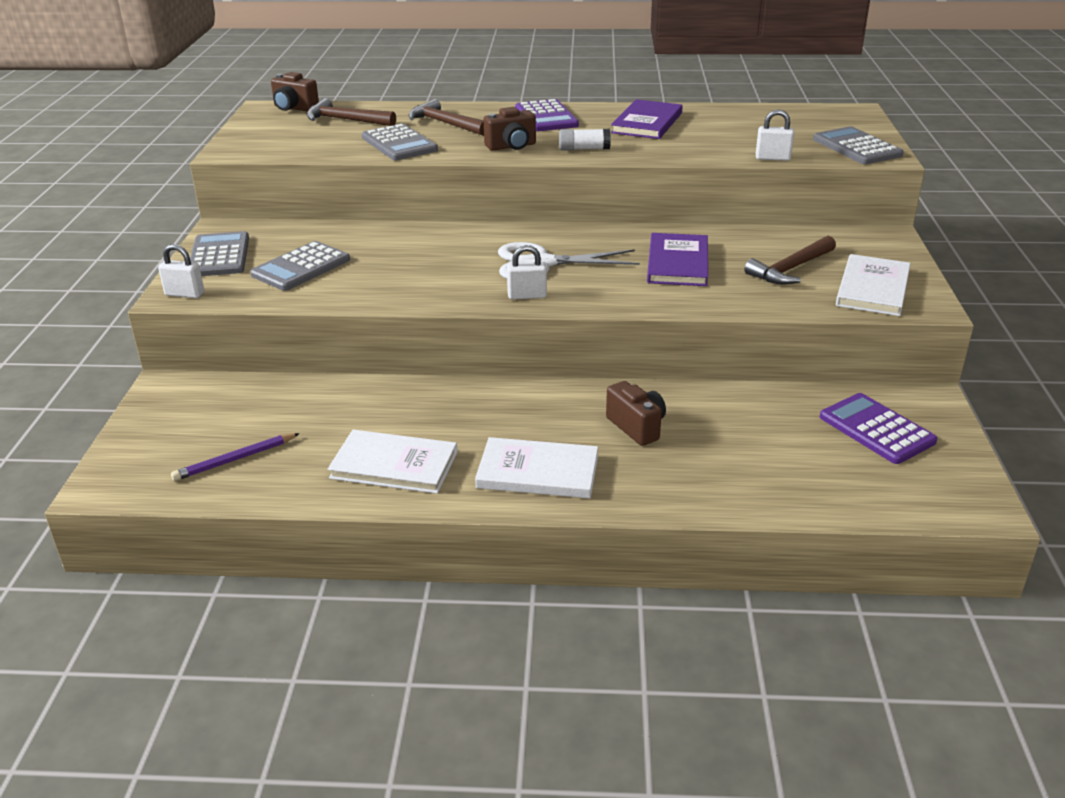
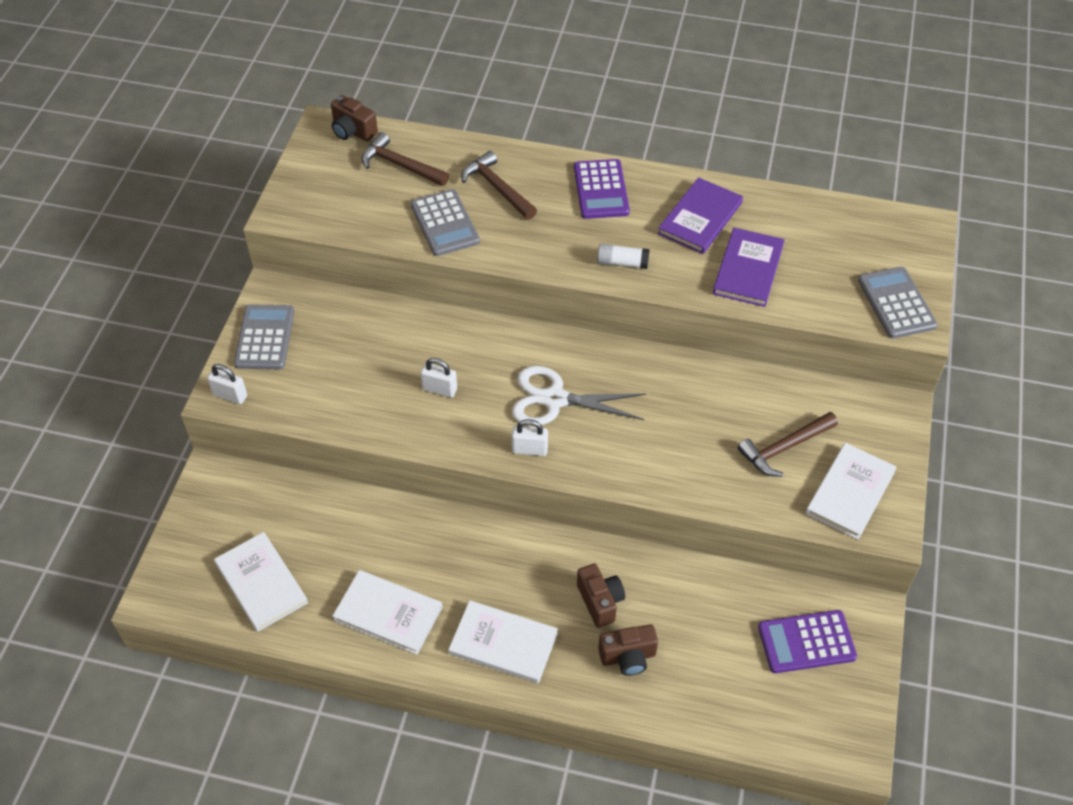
camera: 10 degrees right, 20 degrees up
(235, 459) = (261, 583): purple pencil -> white book
(301, 267) = (336, 369): grey calculator -> none
(511, 146) = (553, 246): brown camera -> brown camera (628, 657)
(677, 263) = (681, 420): purple book -> purple book (748, 269)
(772, 158) = (803, 311): white padlock -> white padlock (439, 389)
(876, 429) = (806, 642): purple calculator -> purple calculator turned 75 degrees counterclockwise

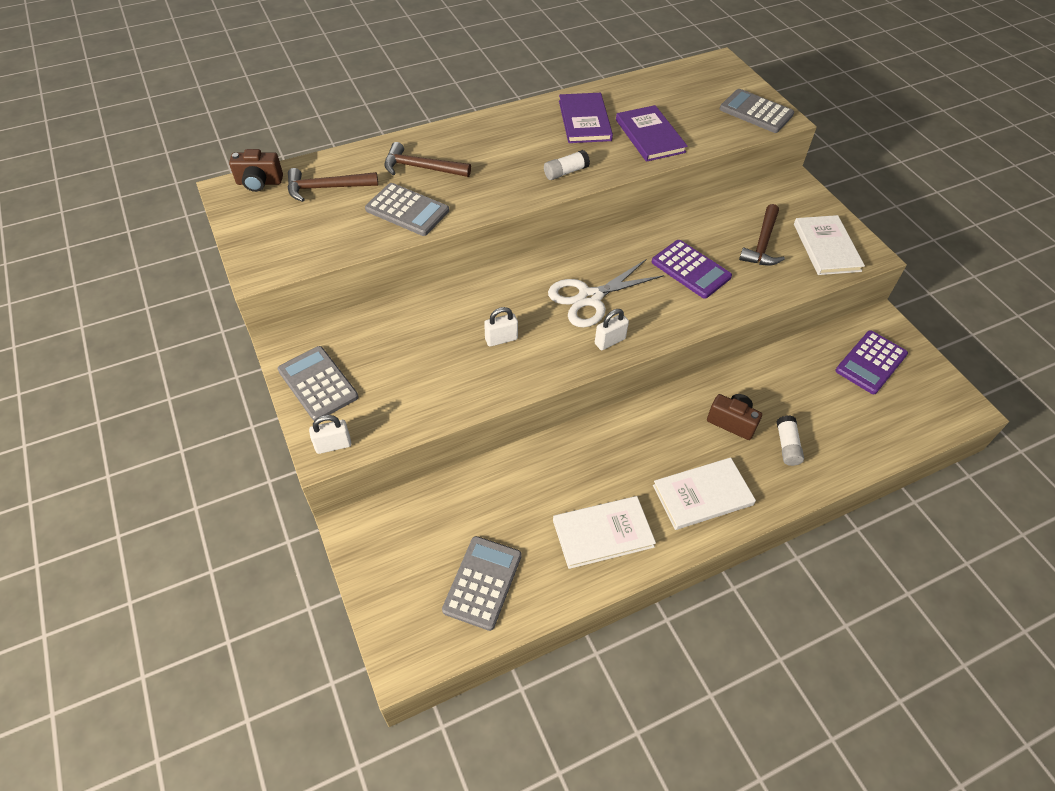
camera: 40 degrees left, 0 degrees up
(261, 583) = (482, 582): white book -> grey calculator
(601, 190) = (498, 134): purple calculator -> purple calculator (691, 269)
(628, 657) = (787, 446): brown camera -> white glue stick

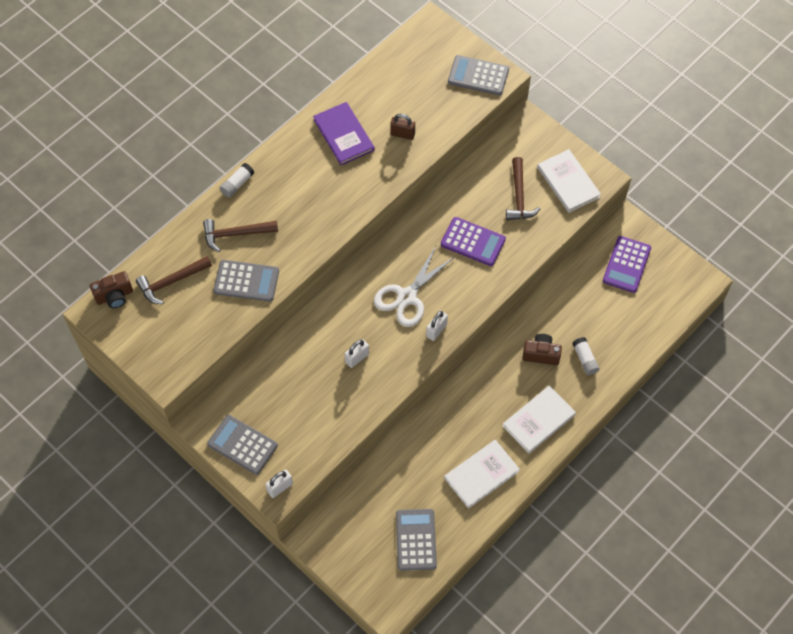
camera: 20 degrees left, 10 degrees up
(565, 172) = (351, 198): white glue stick -> white glue stick (237, 184)
(649, 136) = (402, 134): purple book -> brown padlock

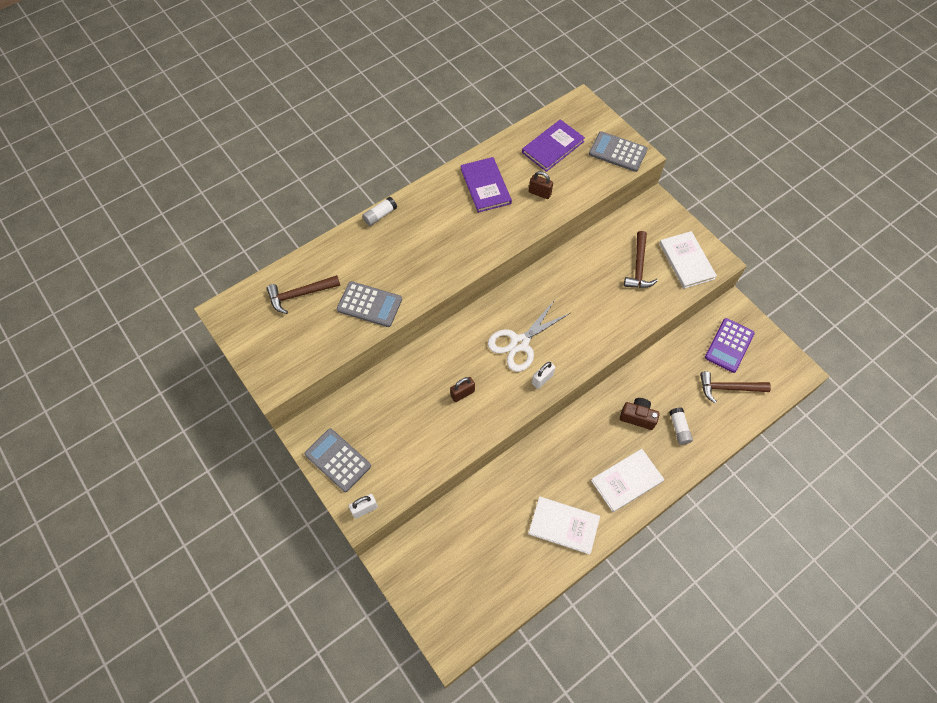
camera: 10 degrees right, 0 degrees up
(114, 296) = (245, 299): brown camera -> none
(236, 234) = (369, 260): brown hammer -> brown hammer (728, 388)
(357, 358) = (462, 393): white padlock -> brown padlock
(408, 80) = (552, 147): none -> purple book
(415, 540) = (489, 580): grey calculator -> none
(473, 242) = (589, 302): purple calculator -> none
(481, 474) = (563, 525): white book -> white book turned 45 degrees clockwise

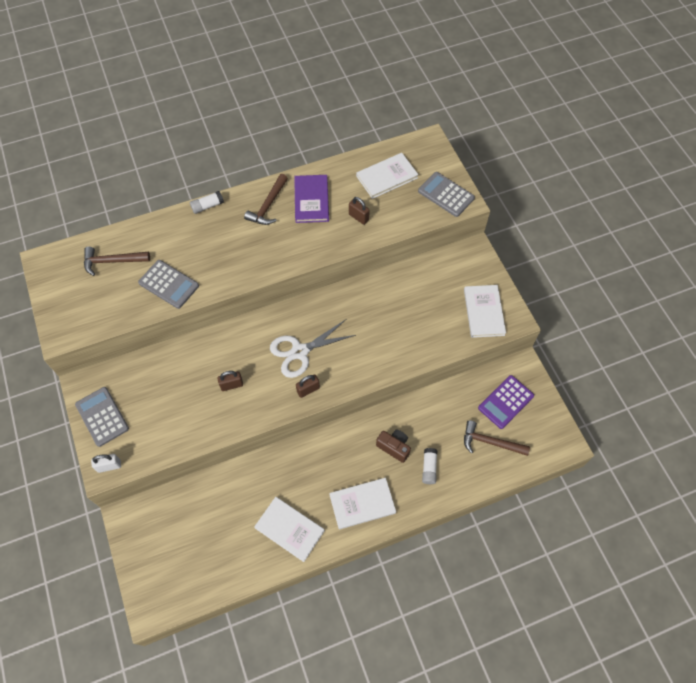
camera: 15 degrees right, 0 degrees up
(542, 379) = (308, 390): white padlock -> brown padlock
(552, 147) = (387, 177): purple book -> white book
(638, 266) = (436, 307): brown hammer -> brown hammer (268, 205)

